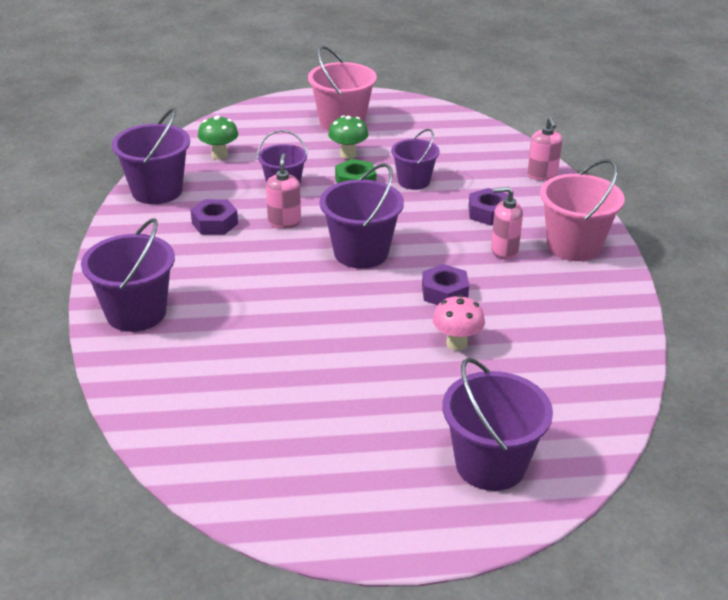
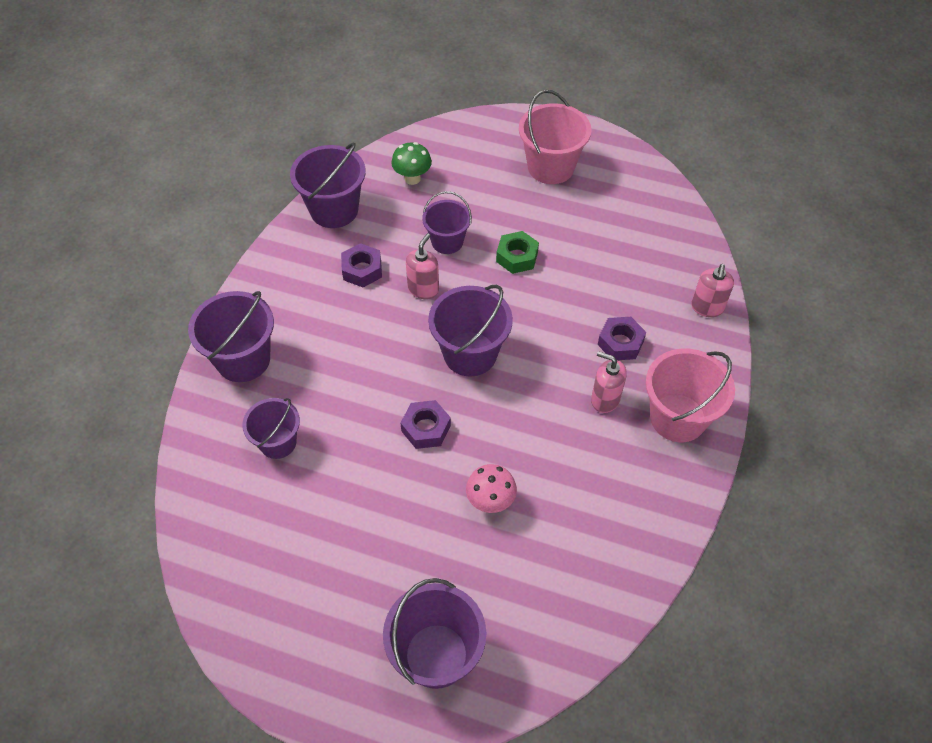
camera: 25 degrees right, 20 degrees up
(348, 154) = (531, 215): green mushroom -> none
(414, 181) = (573, 274): purple bucket -> purple bucket (278, 442)
(444, 292) = (516, 434): purple nut -> purple nut (426, 428)

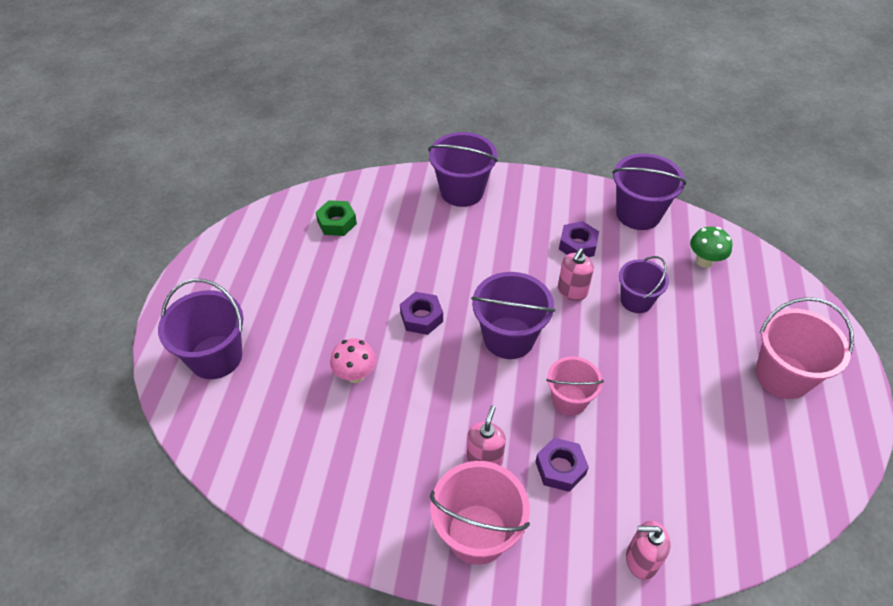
camera: 80 degrees right, 5 degrees down
(278, 442) = (391, 227): purple bucket -> none
(423, 289) = (572, 291): pink soap dispenser -> pink soap dispenser turned 105 degrees clockwise
(517, 257) = (640, 360): green nut -> green nut (337, 222)
(551, 320) = (569, 400): none -> pink bucket

